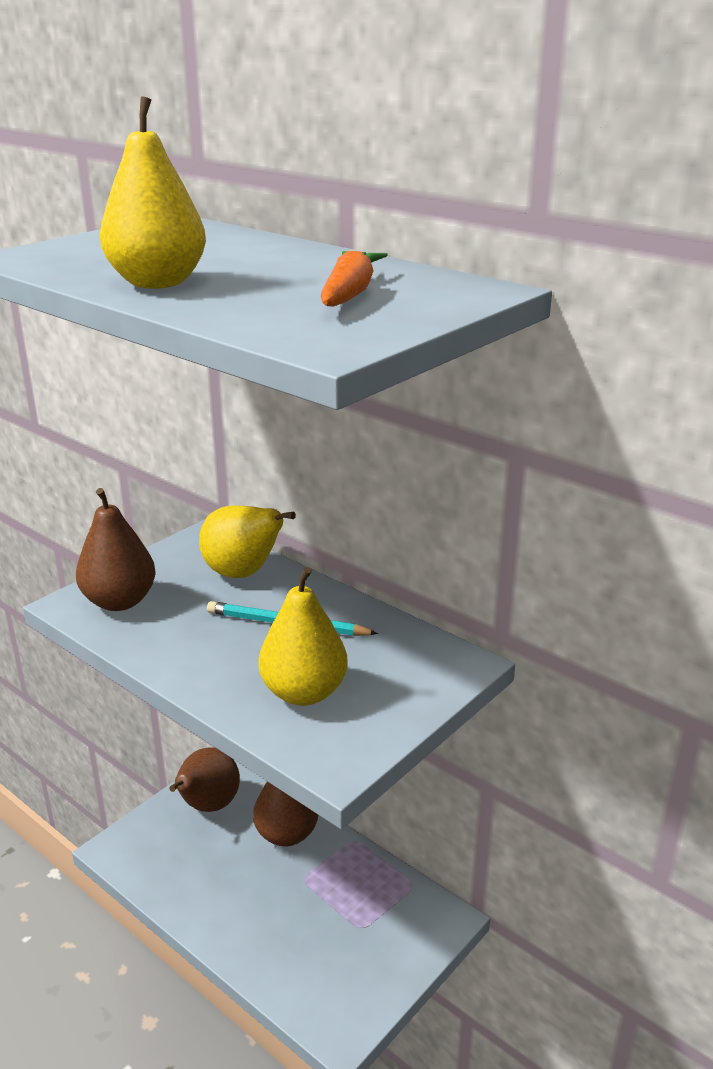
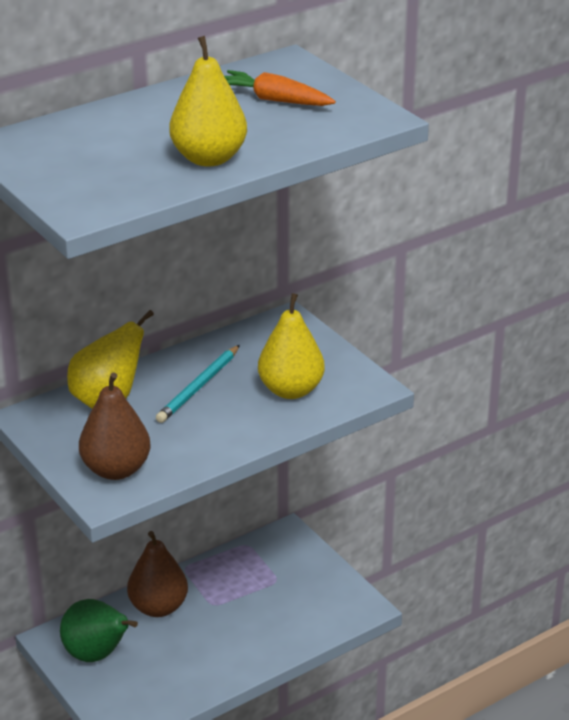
camera: 75 degrees left, 5 degrees up
(207, 806) = (97, 655): brown pear -> green pear

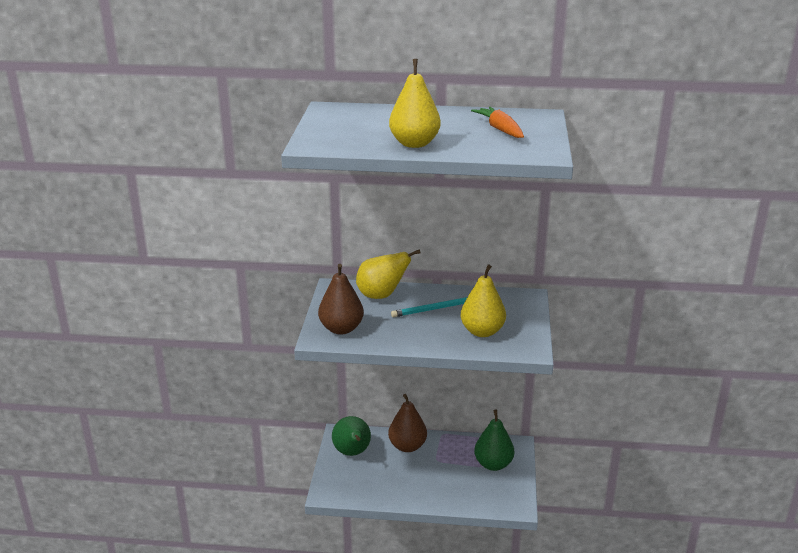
camera: 40 degrees right, 5 degrees down
(285, 572) = (493, 464): none -> green pear

